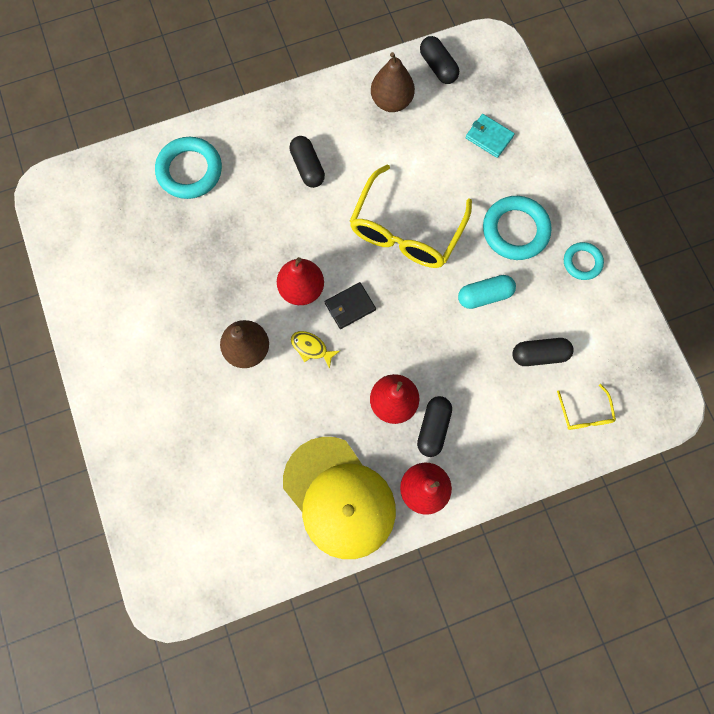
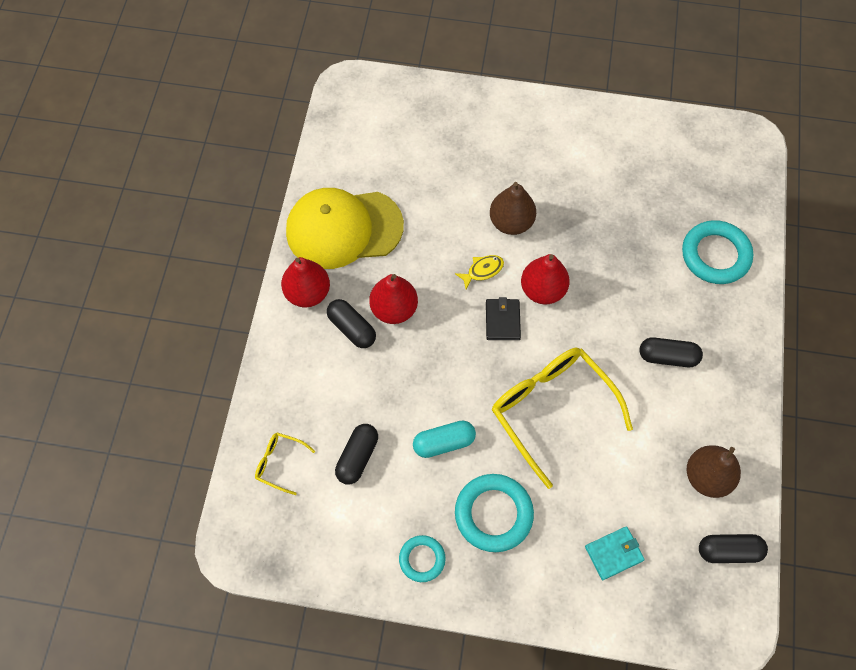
camera: 120 degrees right, 10 degrees down
(484, 295) = (444, 443): turquoise capsule -> turquoise capsule turned 60 degrees clockwise

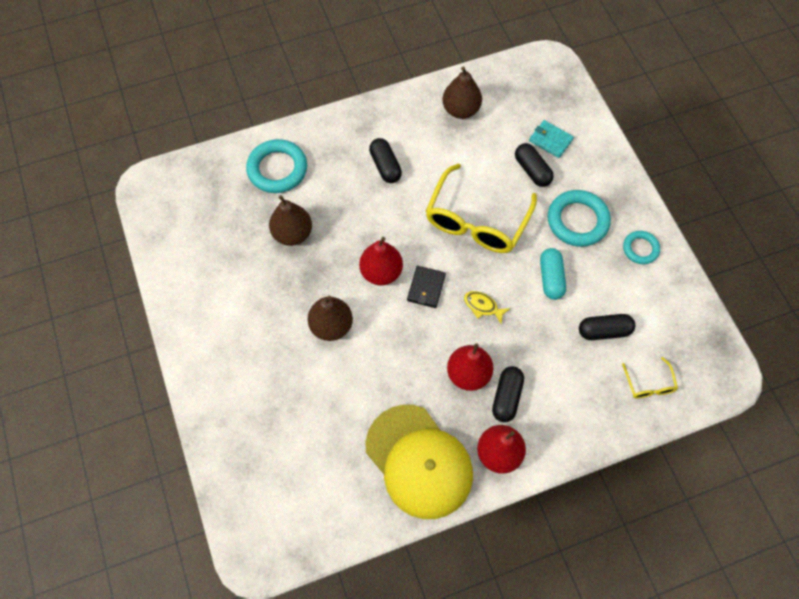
camera: 120 degrees left, 0 degrees up
(444, 443) = (551, 278): turquoise capsule -> turquoise capsule turned 45 degrees clockwise
(482, 271) = (391, 325): yellow fish -> yellow fish (483, 306)
(502, 320) = (426, 288): black wallet -> black wallet turned 45 degrees counterclockwise
(629, 235) = (292, 233): none -> brown pear
(729, 551) = (502, 81): black capsule -> black capsule (532, 170)

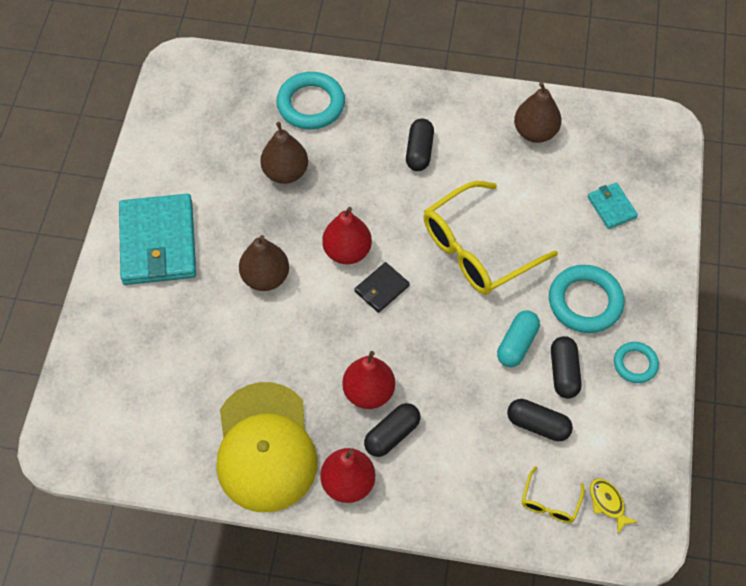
camera: 30 degrees right, 5 degrees down
(226, 343) = (158, 242): none -> turquoise wallet
(483, 306) = (427, 335): yellow fish -> yellow fish (608, 503)
(532, 170) = (570, 228): black capsule -> black capsule (564, 372)

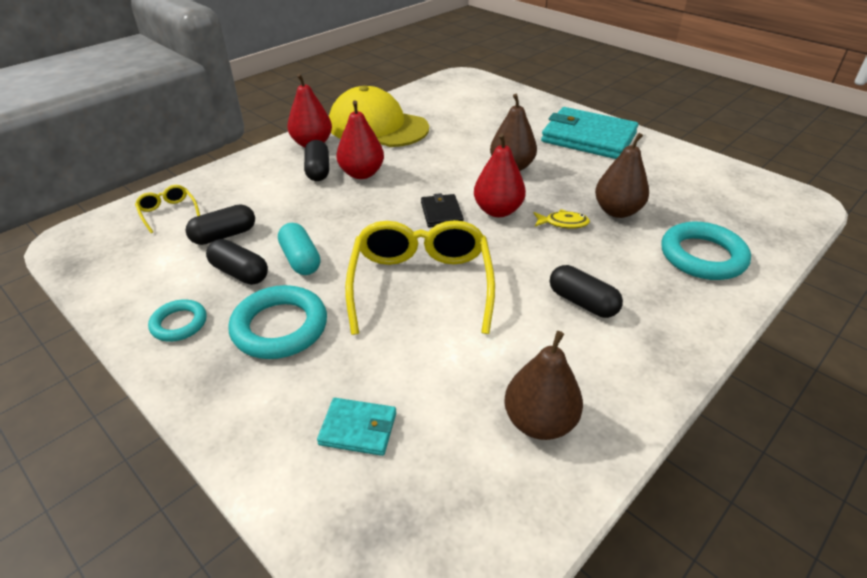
camera: 125 degrees right, 20 degrees down
(608, 503) = (119, 238): yellow fish -> yellow fish (563, 223)

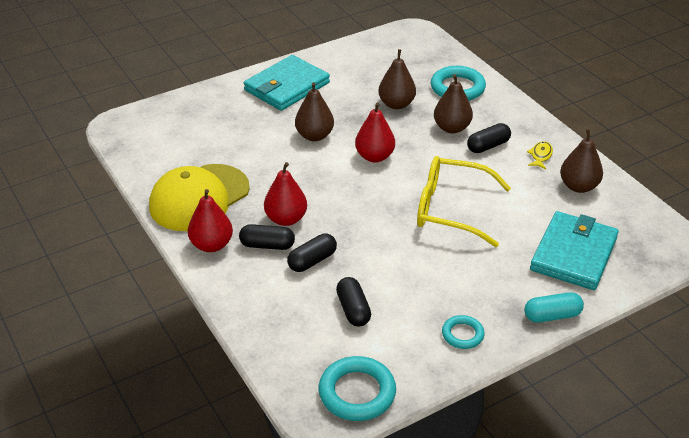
camera: 75 degrees left, 0 degrees up
(168, 212) = (300, 348): yellow glasses -> none
(240, 273) = (410, 301): black capsule -> black capsule (312, 261)
(280, 327) = (479, 281): turquoise ring -> turquoise ring (357, 392)
(300, 259) = (403, 266): turquoise capsule -> turquoise capsule (552, 316)
(358, 428) = (573, 254): turquoise wallet -> turquoise wallet, size x2.12
(441, 213) = (367, 184): black wallet -> none
(563, 223) = (402, 131): yellow fish -> yellow fish (540, 156)
(600, 263) = (451, 128): none -> brown pear

